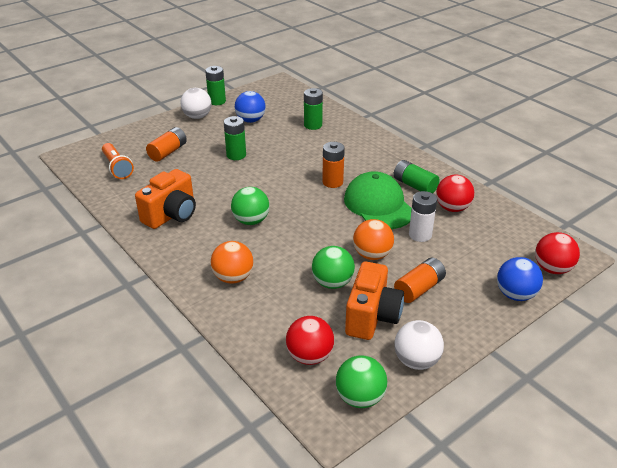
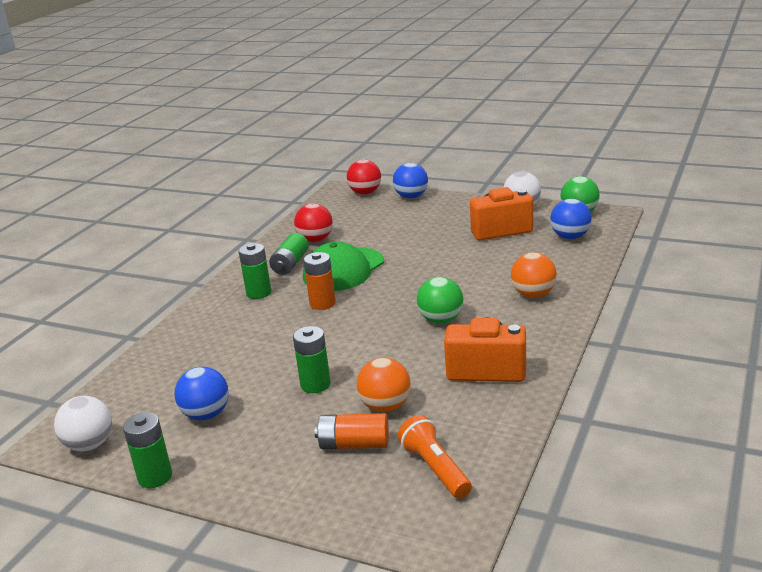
camera: 115 degrees left, 10 degrees down
(117, 167) = (435, 469): orange flashlight -> orange flashlight turned 60 degrees counterclockwise
(197, 116) = (224, 471): white ball -> white ball (89, 445)
(309, 356) = (570, 237): red ball -> blue ball
(313, 125) = (191, 360): green battery -> green battery (259, 293)
(332, 283) = (481, 254): green ball -> none
(372, 255) = (425, 251): orange ball -> orange ball (385, 406)
(419, 288) = (445, 224): orange battery -> none
(420, 235) = (372, 241): white battery -> none

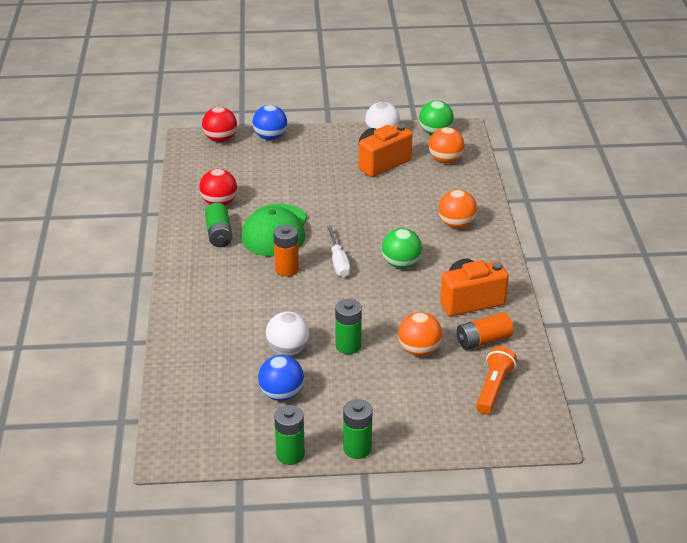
camera: 30 degrees left, 10 degrees up
(89, 445) = (206, 446): white ball -> white ball (288, 349)
(259, 293) = (217, 271): green battery -> green battery (357, 449)
(354, 444) = (421, 386): orange battery -> orange battery (483, 340)
(378, 306) = (338, 261): none -> white screwdriver
(435, 469) = (493, 388): orange flashlight -> orange flashlight turned 75 degrees clockwise
(570, 237) = (445, 160): blue ball -> orange ball

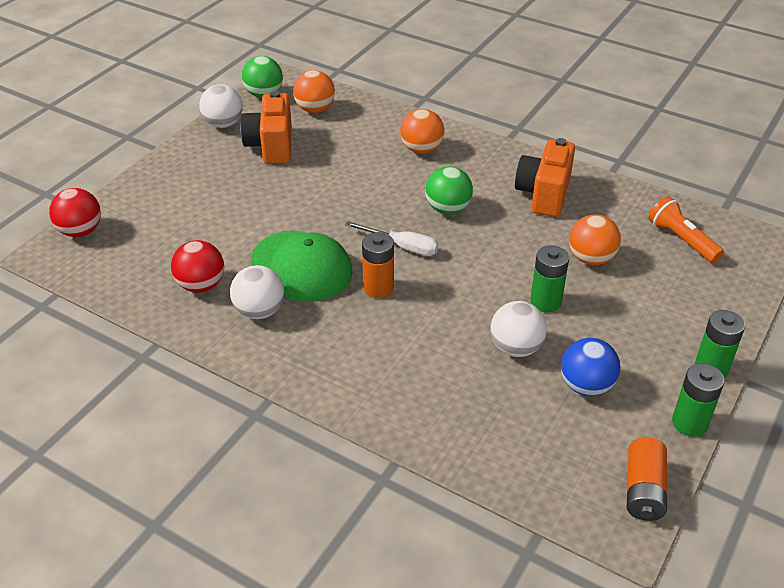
camera: 55 degrees left, 5 degrees up
(219, 234) = (259, 311): green battery -> white ball
(270, 137) = (128, 195): blue ball -> none
(483, 340) = (608, 214): orange battery -> orange battery (643, 490)

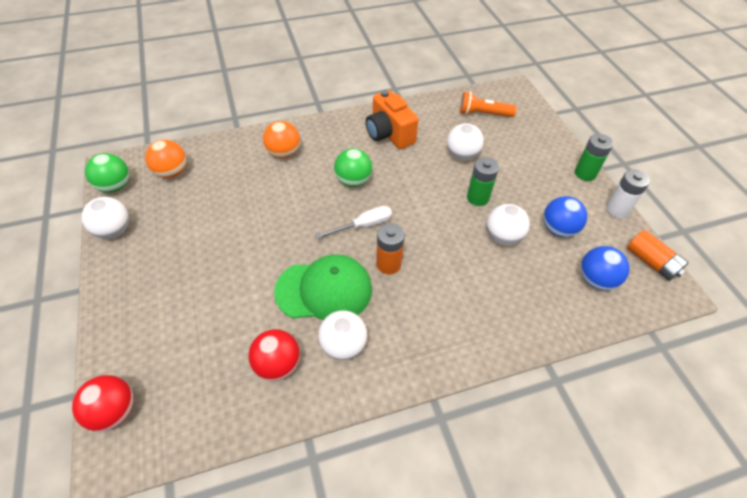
camera: 50 degrees left, 10 degrees up
(271, 146) = (178, 221): orange camera -> none
(552, 450) = (596, 280): none -> blue ball
(591, 258) = (462, 155): orange ball -> white ball
(689, 423) = (617, 210): green battery -> white battery

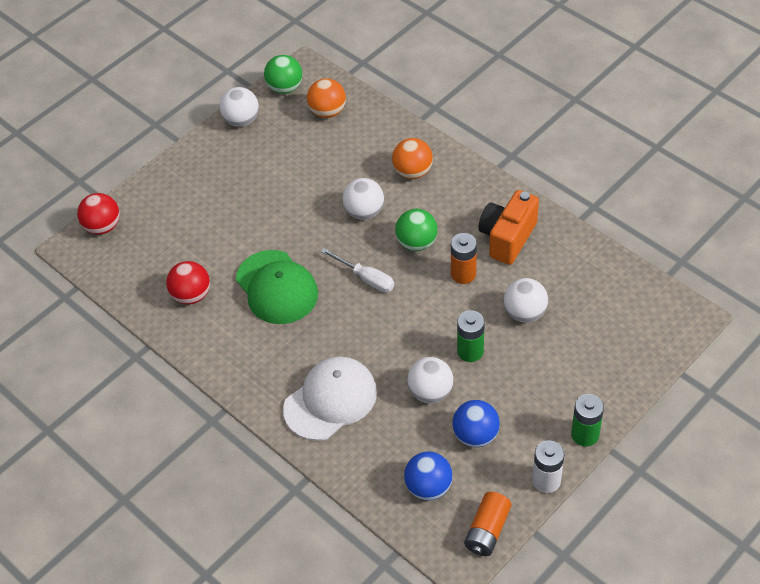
camera: 65 degrees right, 0 degrees up
(343, 345) = (233, 327): white ball -> white ball (364, 212)
(388, 264) = (334, 318): orange battery -> orange battery (463, 274)
(474, 306) = (330, 400): none -> white cap
(483, 114) = (613, 304): orange flashlight -> none

